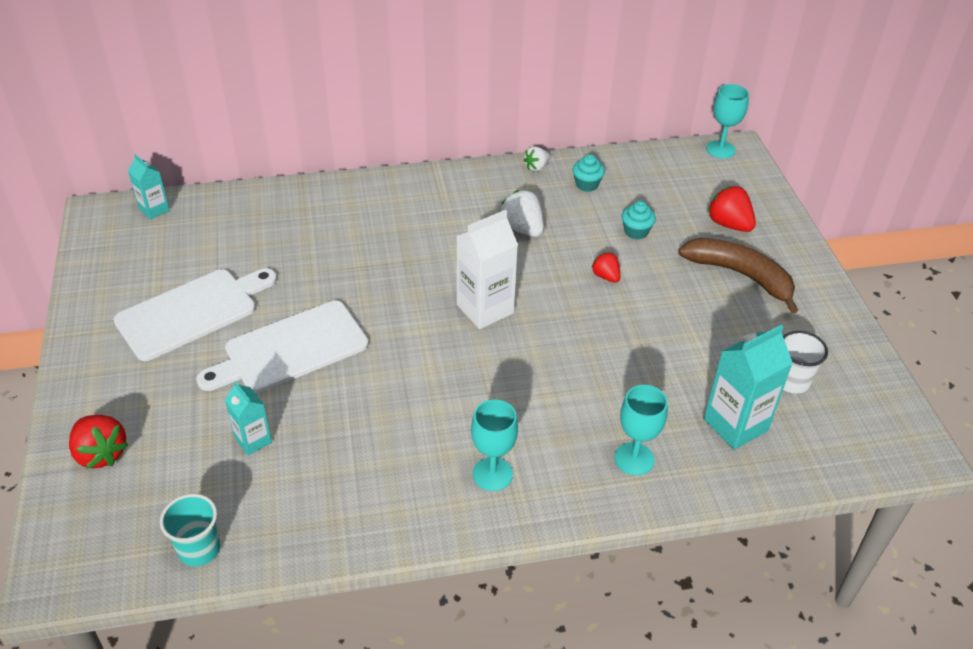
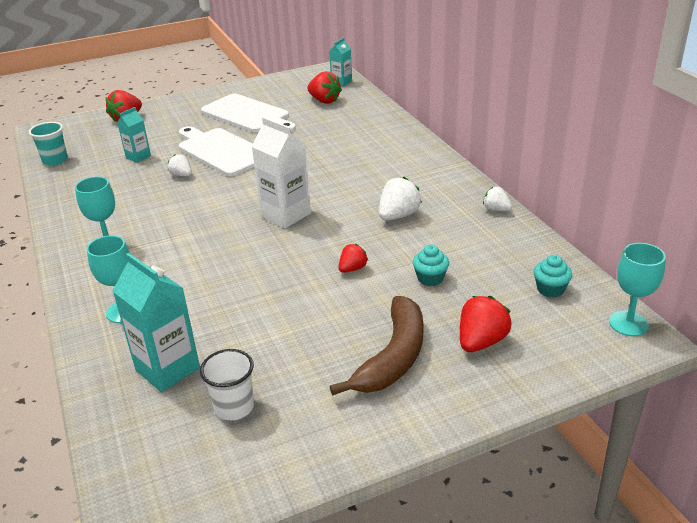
camera: 80 degrees right, 10 degrees down
(202, 234) = (324, 101): none -> red strawberry
(339, 394) = (181, 175): none -> white strawberry
(587, 184) = (488, 240): turquoise cupcake -> turquoise cupcake (550, 289)

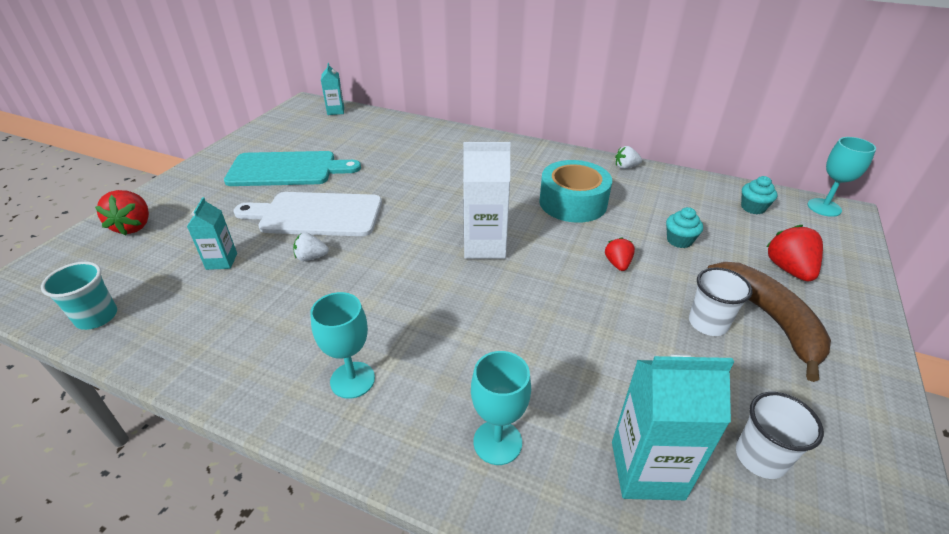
camera: 45 degrees left, 5 degrees up
(248, 115) = (287, 169): white cutting board -> turquoise cutting board
(324, 101) = (346, 131): red strawberry -> none
(343, 333) = (708, 323): none -> white cup
(398, 216) = (573, 202): white strawberry -> turquoise tape

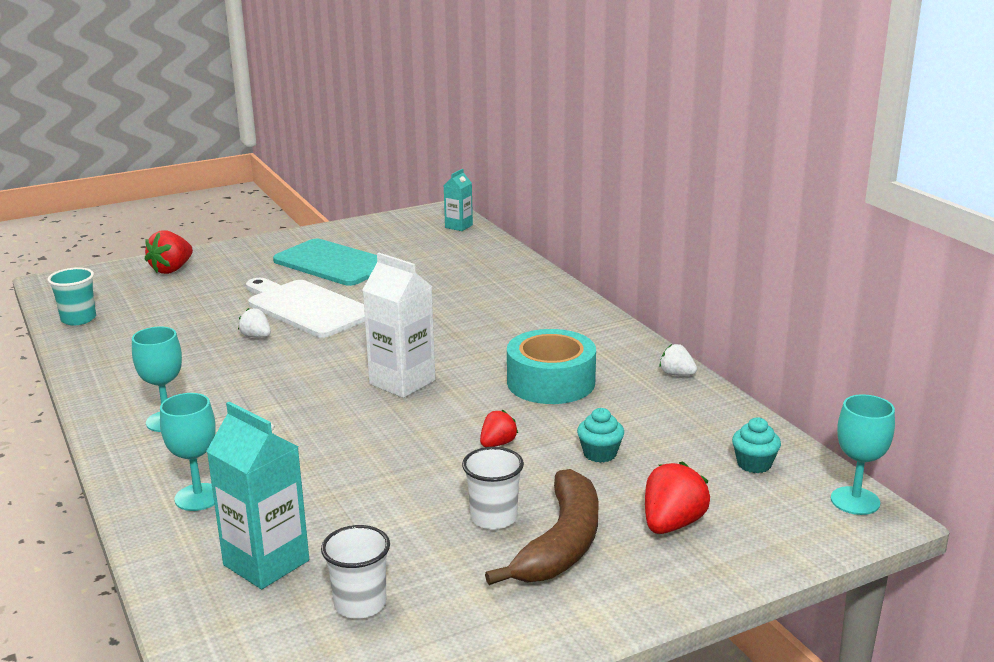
camera: 40 degrees right, 15 degrees down
(221, 261) = (194, 315): turquoise carton -> none

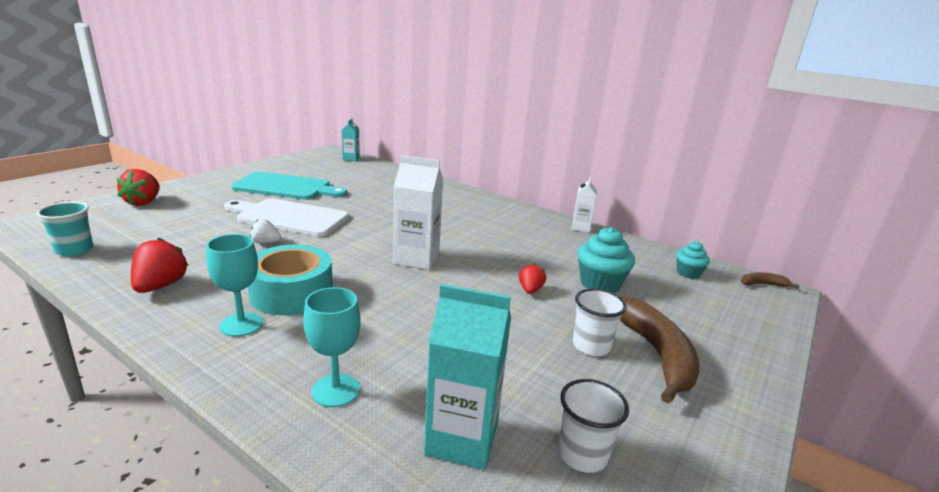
camera: 30 degrees left, 0 degrees up
(551, 382) = (515, 243): turquoise tape -> turquoise tape (291, 293)
(600, 454) = (600, 284): turquoise cupcake -> turquoise cupcake, size x1.65
(672, 524) = (698, 322): red strawberry -> red strawberry (160, 286)
(676, 374) = (580, 228): white strawberry -> white carton
(855, 501) = (762, 284): turquoise goblet -> brown banana

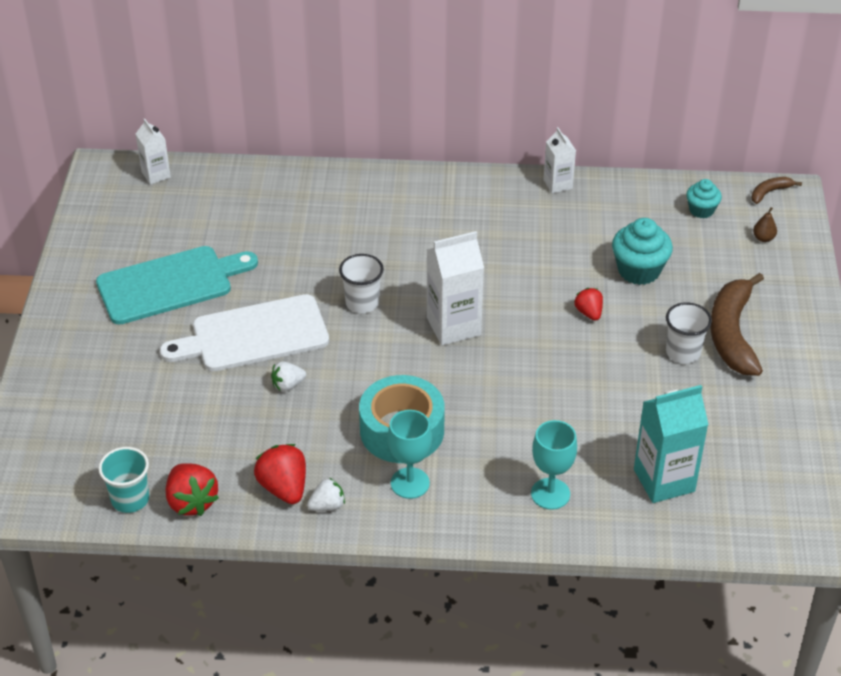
camera: 30 degrees left, 20 degrees up
(143, 202) = (62, 402): red strawberry -> red strawberry (191, 502)
(164, 309) = (327, 506): none -> white strawberry
(351, 158) = (156, 175): turquoise carton -> white carton
(582, 454) = (740, 449): white cup -> white cup (362, 303)
(656, 354) = (732, 334): brown banana -> brown banana turned 135 degrees counterclockwise
(738, 306) = (763, 238): none -> brown pear

